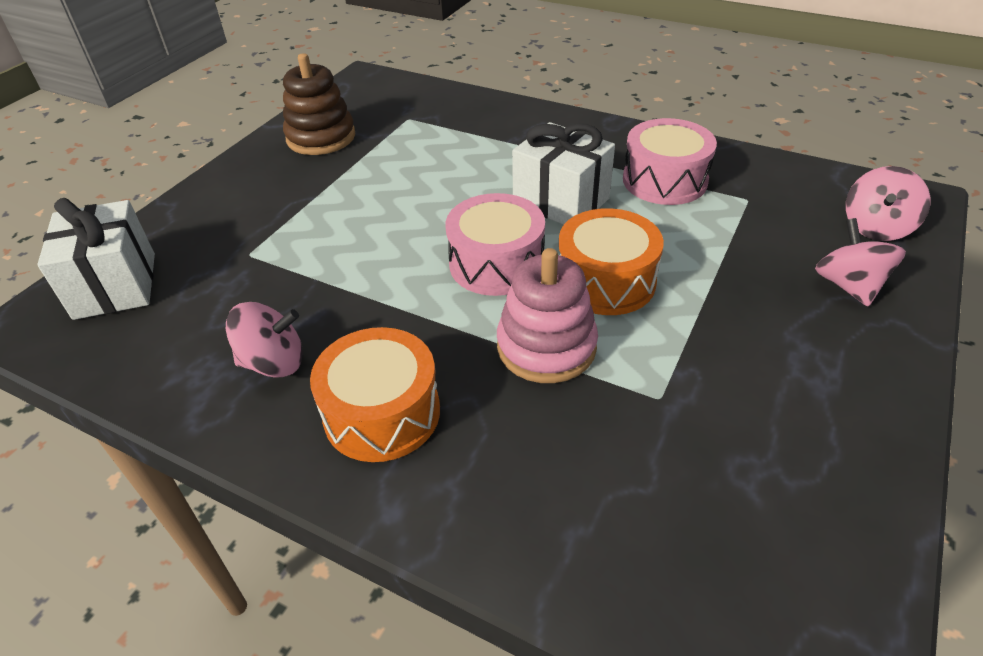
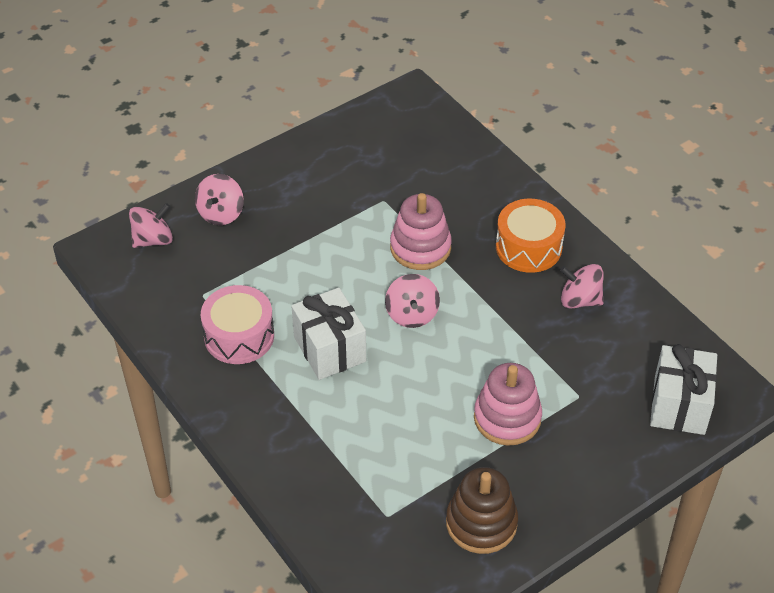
camera: 155 degrees left, 5 degrees up
(327, 210) = (507, 418): none -> pink stacking toy
(496, 263) = (412, 314): pink drum -> pink spinning top
(606, 281) = (354, 273): orange drum -> none

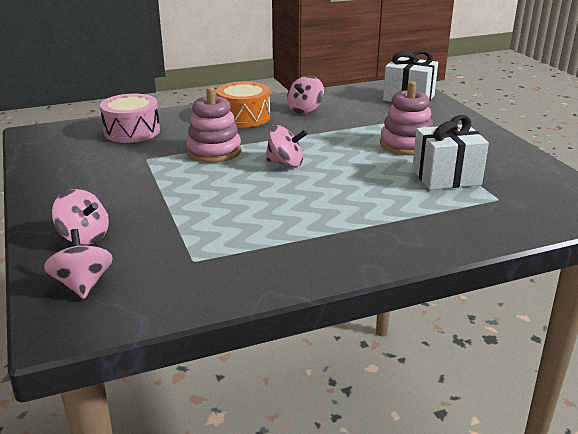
camera: 75 degrees left, 20 degrees down
(239, 336) = (265, 244): pink drum -> pink drum (132, 131)
(330, 349) = (306, 201): white gift -> white gift (446, 177)
(481, 523) = (505, 165): brown stacking toy -> none

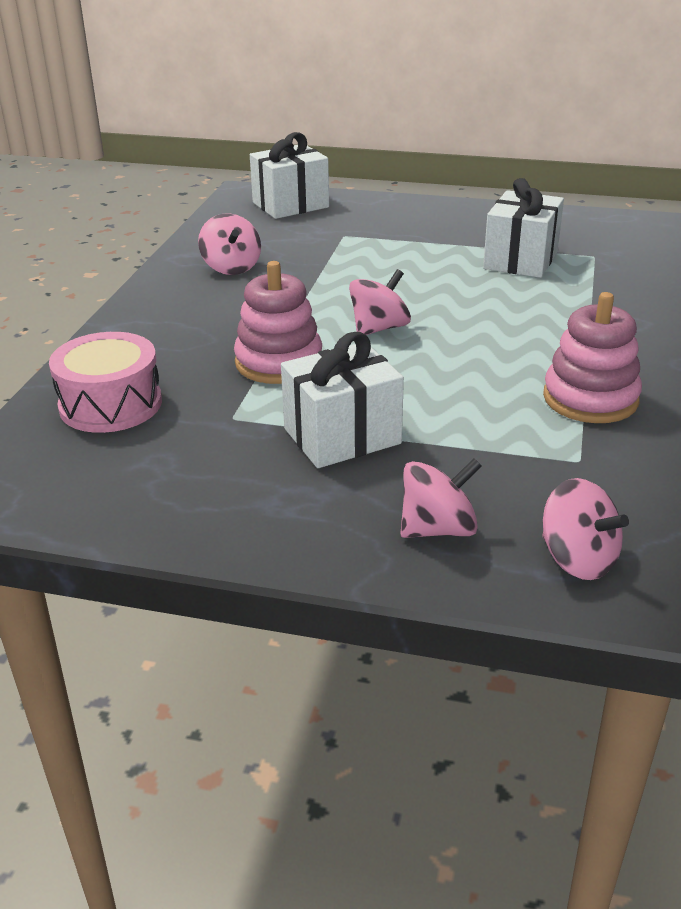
camera: 55 degrees left, 5 degrees up
(83, 284) = (577, 559): pink spinning top -> pink spinning top turned 150 degrees counterclockwise
(154, 188) = (342, 436): none -> white gift
(244, 117) = (192, 310): orange drum -> none
(406, 144) = (417, 250): pink stacking toy -> pink stacking toy (590, 399)

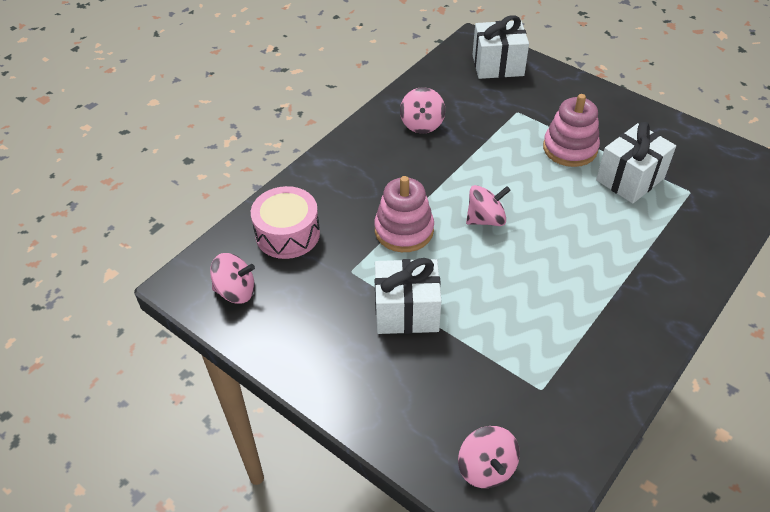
camera: 25 degrees right, 15 degrees up
(438, 529) = (419, 410): pink spinning top -> pink spinning top (236, 291)
(590, 399) = (586, 337): pink stacking toy -> pink stacking toy (570, 148)

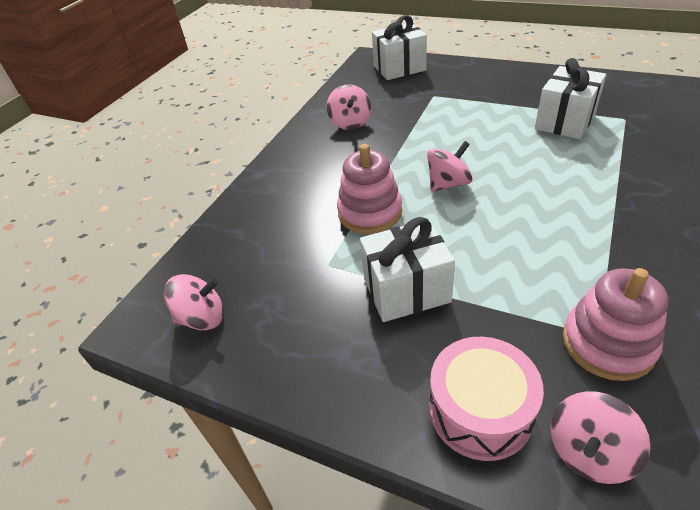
camera: 10 degrees left, 5 degrees down
(287, 234) = (246, 245): pink drum -> pink drum (480, 410)
(486, 468) = (589, 451): pink spinning top -> pink spinning top turned 75 degrees clockwise
(570, 148) = (496, 111): pink stacking toy -> pink stacking toy (608, 343)

